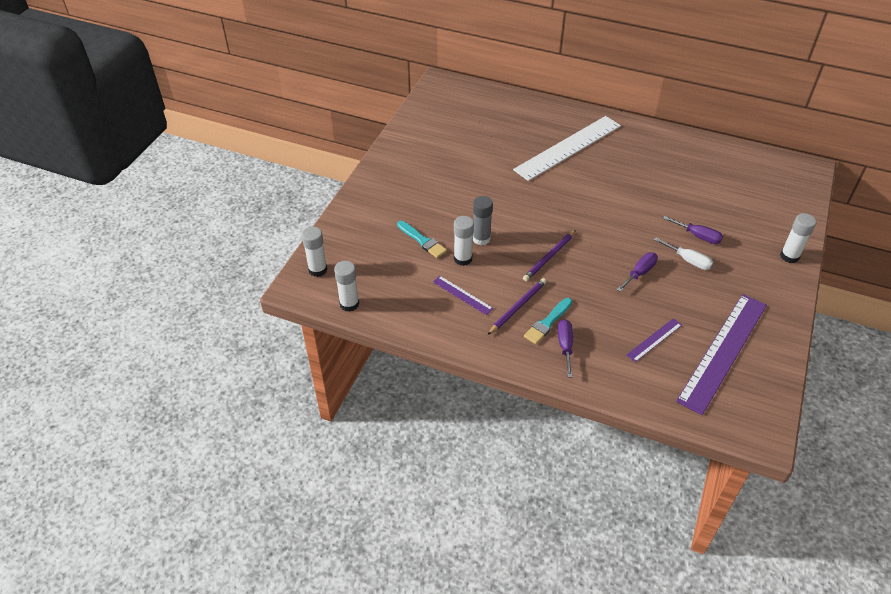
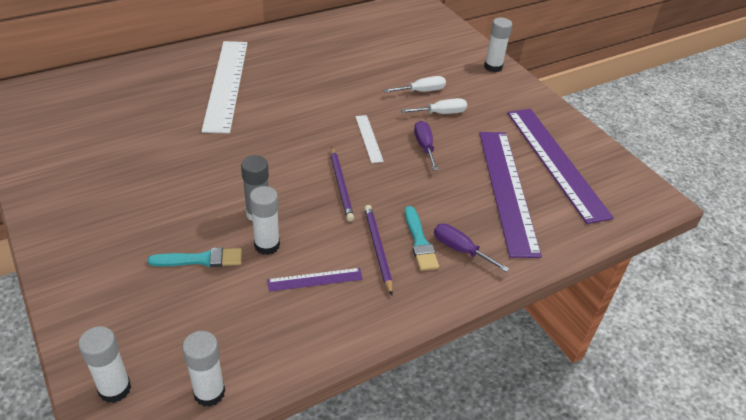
camera: 55 degrees left, 5 degrees down
(609, 242) = (369, 138): none -> white ruler
(654, 340) = (507, 189): purple ruler -> purple ruler, size x2.27
(698, 236) = (421, 91): purple screwdriver -> white screwdriver

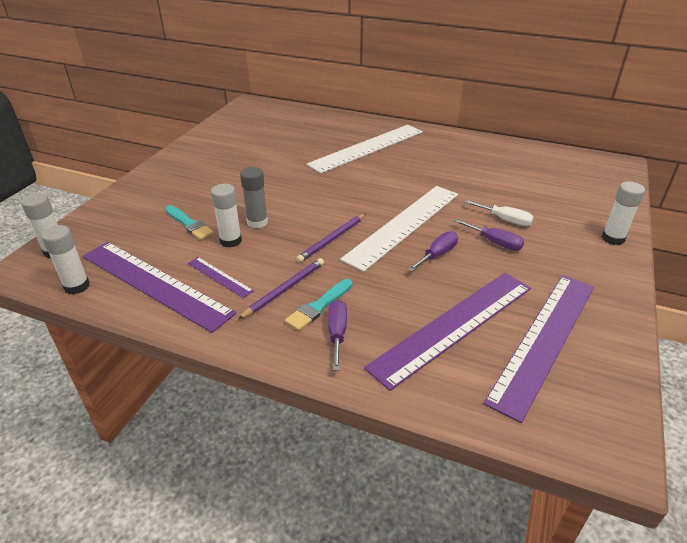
camera: 55 degrees right, 5 degrees down
(275, 328) = (155, 283): none -> purple ruler
(369, 138) = (404, 225): white ruler -> white ruler, size x2.27
(441, 113) = (494, 242): white screwdriver -> purple screwdriver

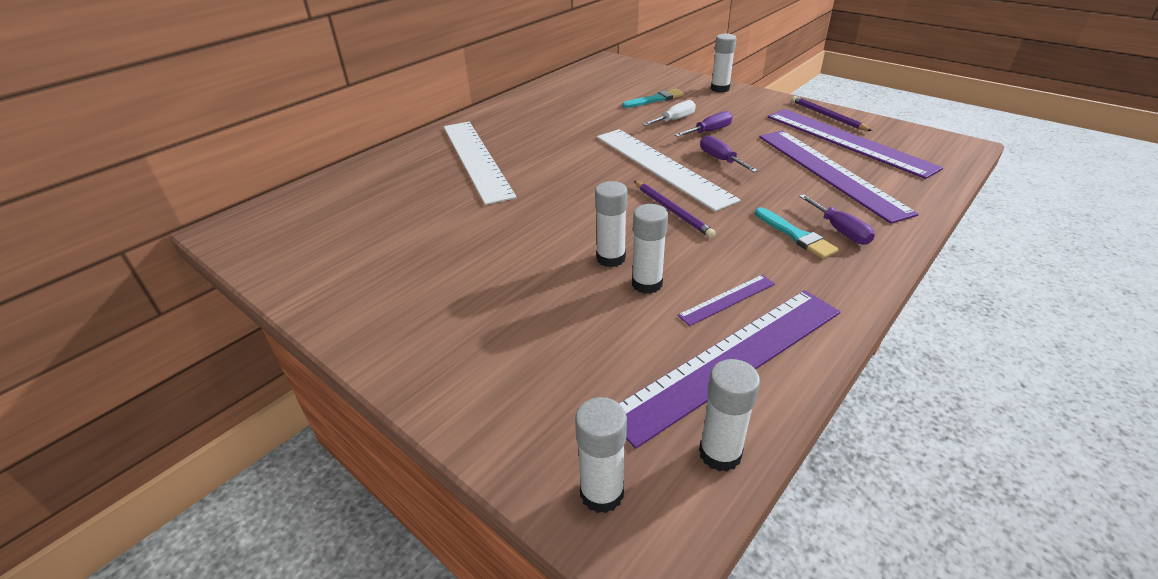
camera: 70 degrees left, 0 degrees up
(189, 224) = (586, 319): turquoise brush -> turquoise brush (655, 99)
(257, 222) = (611, 258): grey glue stick -> white glue stick
(284, 289) = (762, 253): purple pencil -> purple pencil (827, 116)
(337, 333) = (840, 230): purple screwdriver -> purple screwdriver turned 135 degrees counterclockwise

